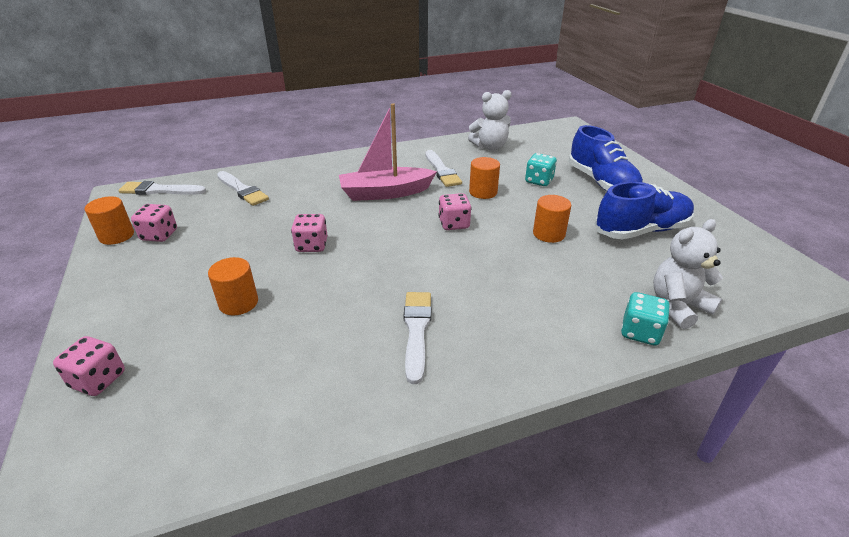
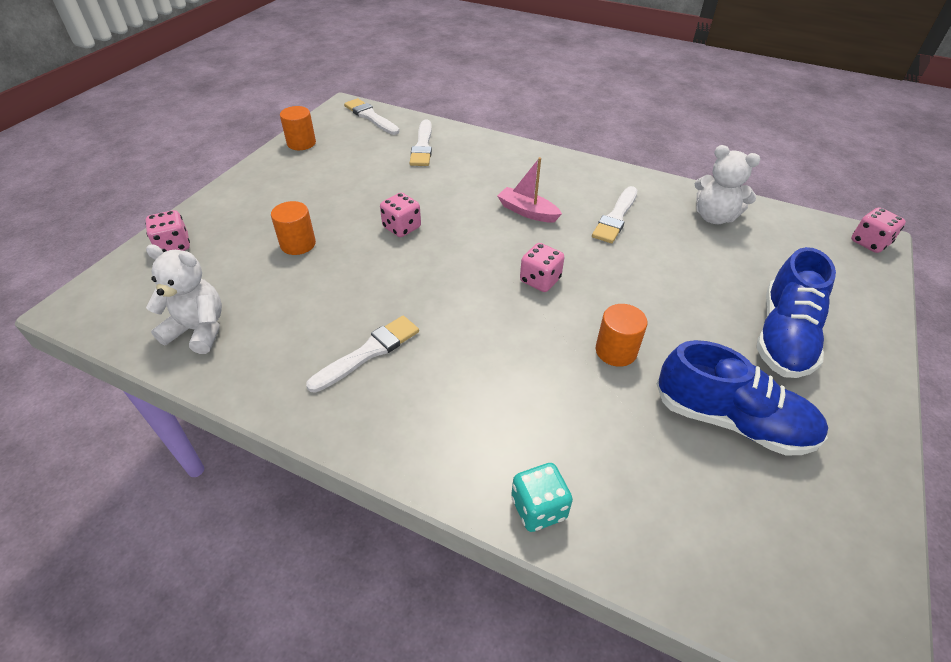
camera: 45 degrees right, 10 degrees up
(159, 235) = (324, 157): pink dice -> pink dice (869, 243)
(385, 193) = (527, 212): pink boat -> pink boat, size x0.61
(483, 192) = (621, 265): orange cylinder -> none
(539, 181) = (705, 288): turquoise dice -> none
(678, 306) = (623, 521): white teddy bear -> white teddy bear (198, 330)

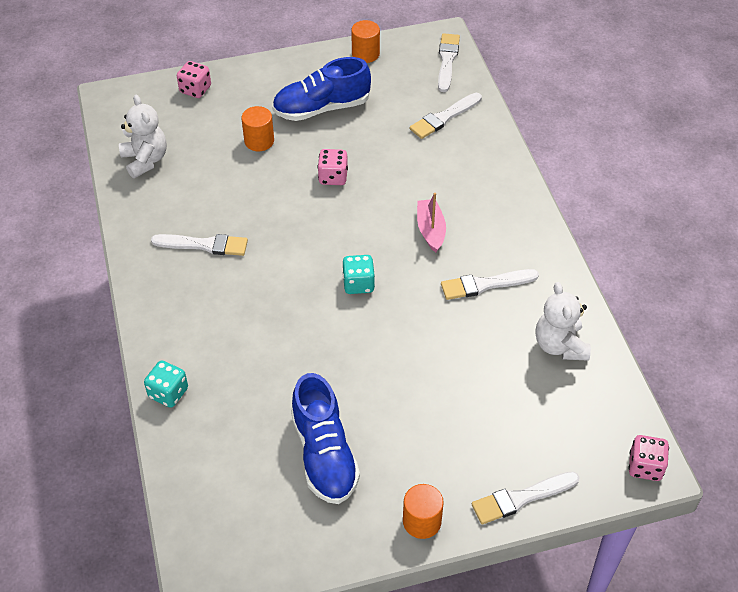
camera: 50 degrees right, 5 degrees up
(540, 280) = (358, 284): pink dice -> turquoise dice
(616, 351) = (329, 363): orange cylinder -> orange cylinder (422, 521)
(783, 336) = (444, 451): blue shoe -> blue shoe (321, 108)
(868, 321) = (521, 498): none -> white brush

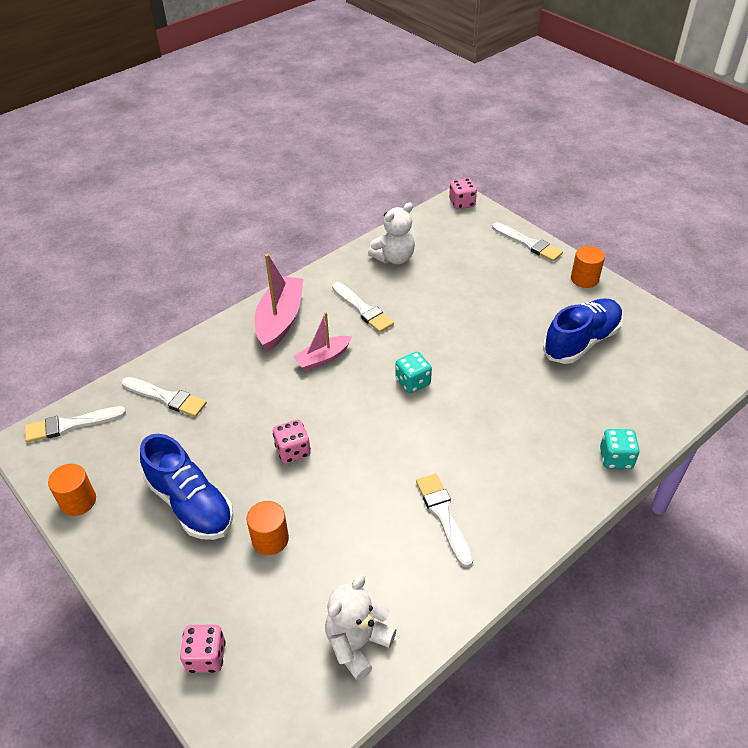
camera: 115 degrees left, 5 degrees down
(504, 215) = (280, 320): none -> pink boat

